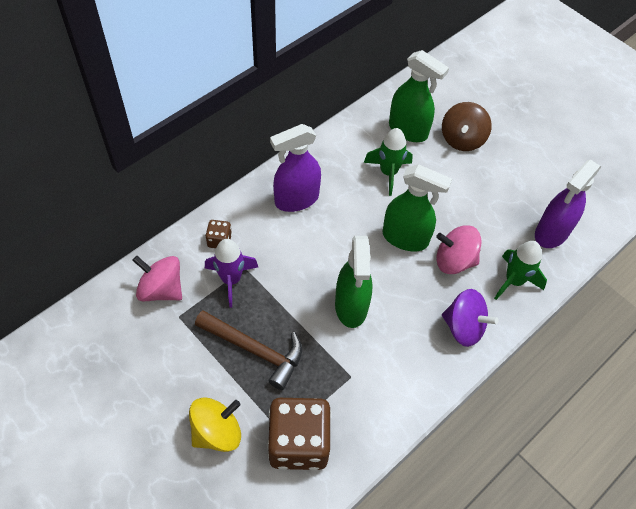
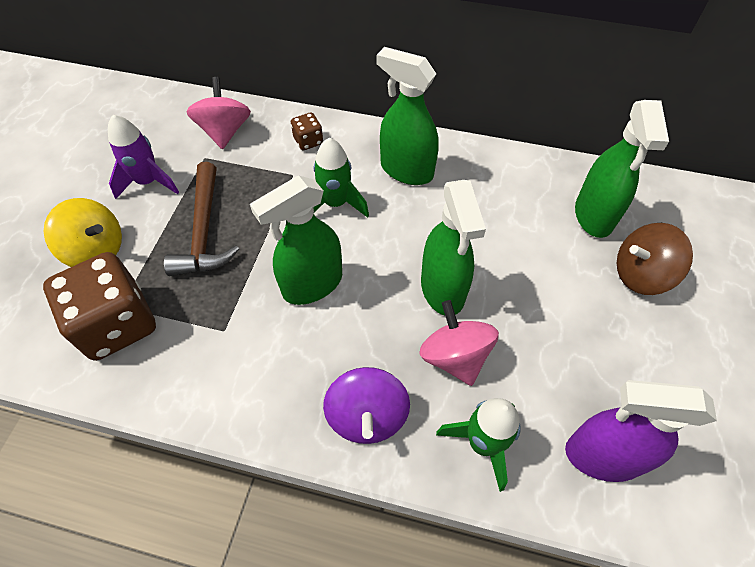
camera: 60 degrees right, 0 degrees up
(231, 280) = (271, 172): purple rocket -> purple rocket (148, 182)
(296, 199) = (406, 170): purple spray bottle -> green spray bottle
(388, 173) = (516, 228): green rocket -> green rocket (335, 203)

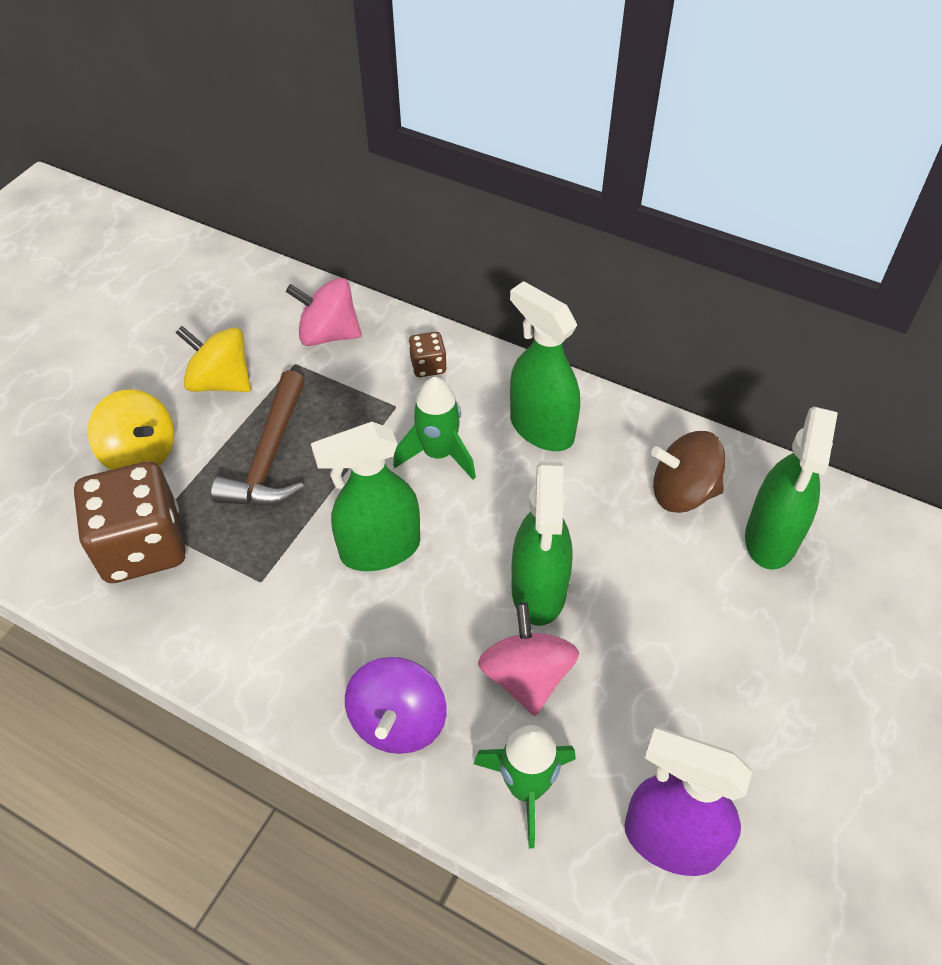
camera: 15 degrees right, 5 degrees down
(148, 182) = (221, 381): purple rocket -> yellow spinning top
(225, 131) = (328, 334): pink spinning top -> pink spinning top turned 90 degrees counterclockwise
(641, 274) = (807, 629): brown spinning top -> brown spinning top (683, 492)

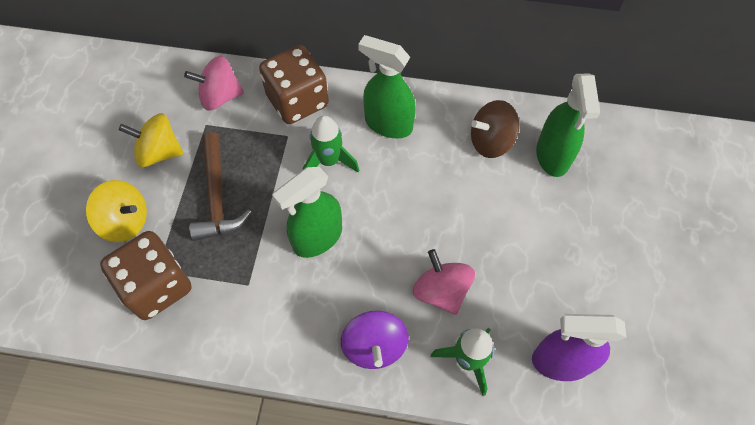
camera: 20 degrees left, 10 degrees up
(428, 366) = (297, 101): brown dice -> brown dice, size x2.24
(539, 591) = (428, 234): green spray bottle -> none

